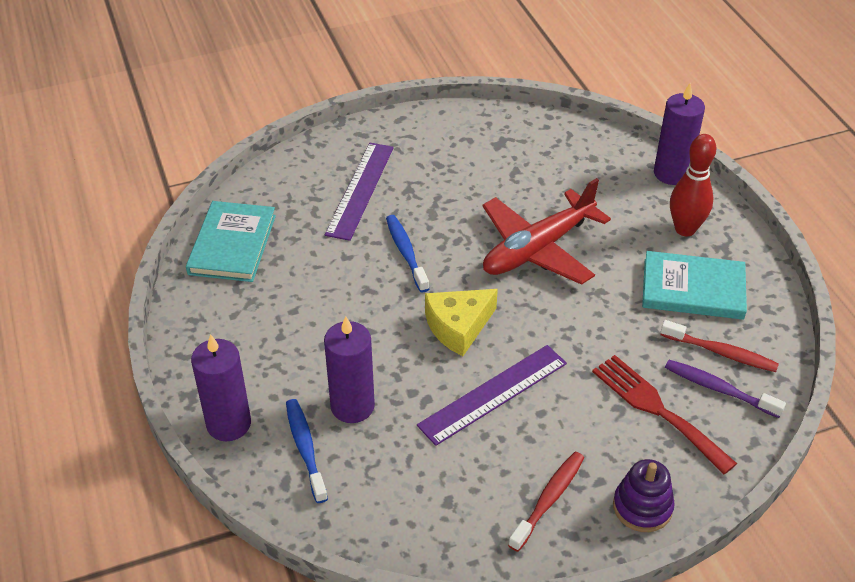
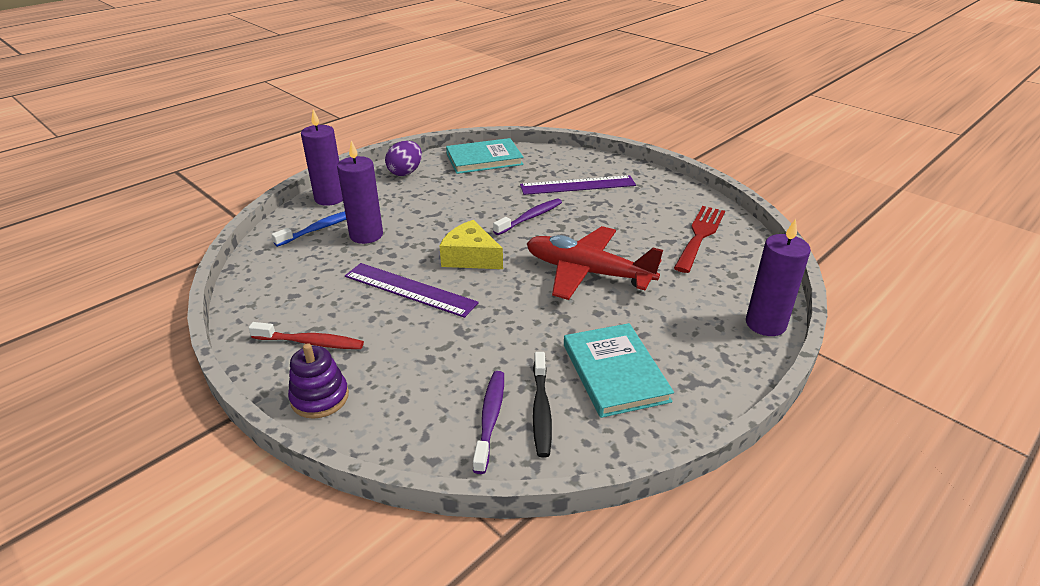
camera: 65 degrees right, 10 degrees down
(210, 329) = (405, 172): none -> purple egg
(406, 252) = (530, 217): blue toothbrush -> purple toothbrush
(657, 409) = (440, 382): red fork -> red fork (700, 235)
(685, 229) = (694, 349): red bowling pin -> none
(721, 352) = (541, 410): red toothbrush -> black toothbrush

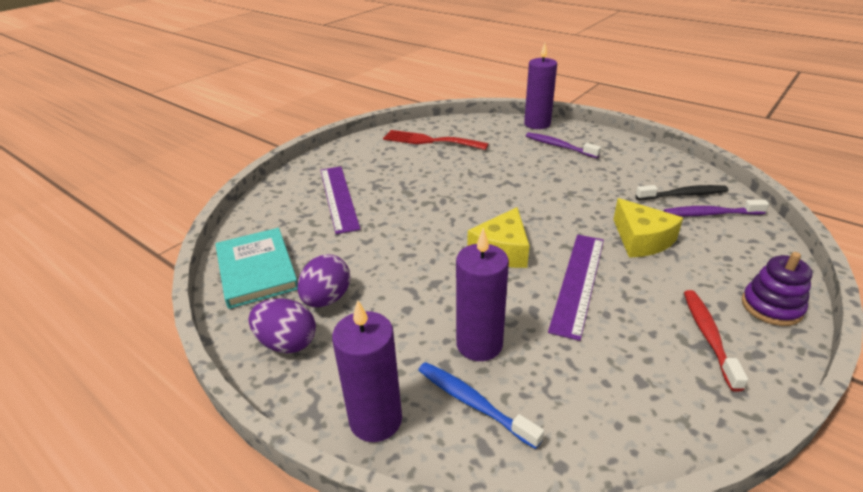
camera: 95 degrees left, 0 degrees up
(441, 183) = (327, 299): none -> purple egg
(457, 344) = (641, 239): none -> yellow cheese
(530, 217) = (412, 221): purple toothbrush -> purple toothbrush (559, 146)
(587, 272) = (503, 185): red plane -> none
(615, 372) = (622, 170): turquoise book -> none

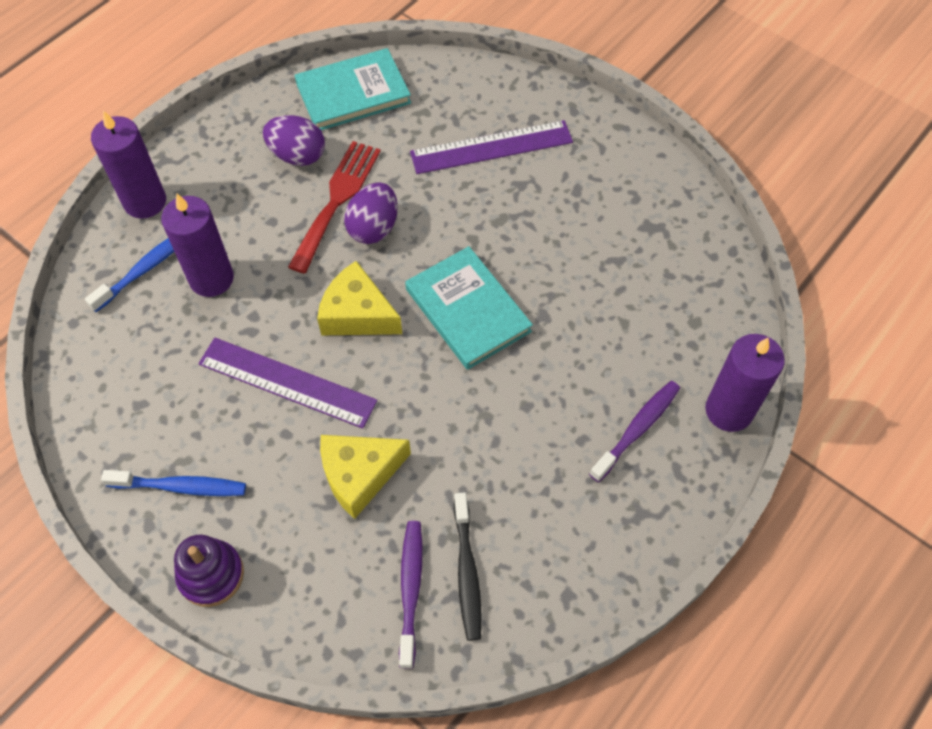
camera: 90 degrees right, 25 degrees up
(287, 343) = (242, 133): purple egg -> purple egg (373, 228)
(430, 141) = (657, 247): red fork -> red fork (337, 200)
(488, 202) = (468, 310): none -> turquoise book
(708, 336) = (181, 486): red toothbrush -> blue toothbrush

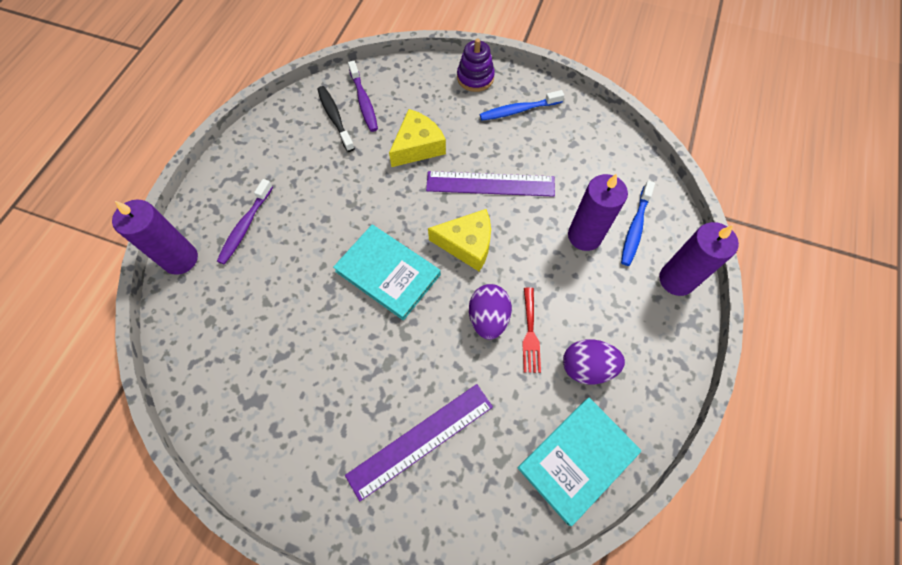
camera: 160 degrees right, 5 degrees up
(337, 200) = (530, 333): red fork -> red fork, size x0.61

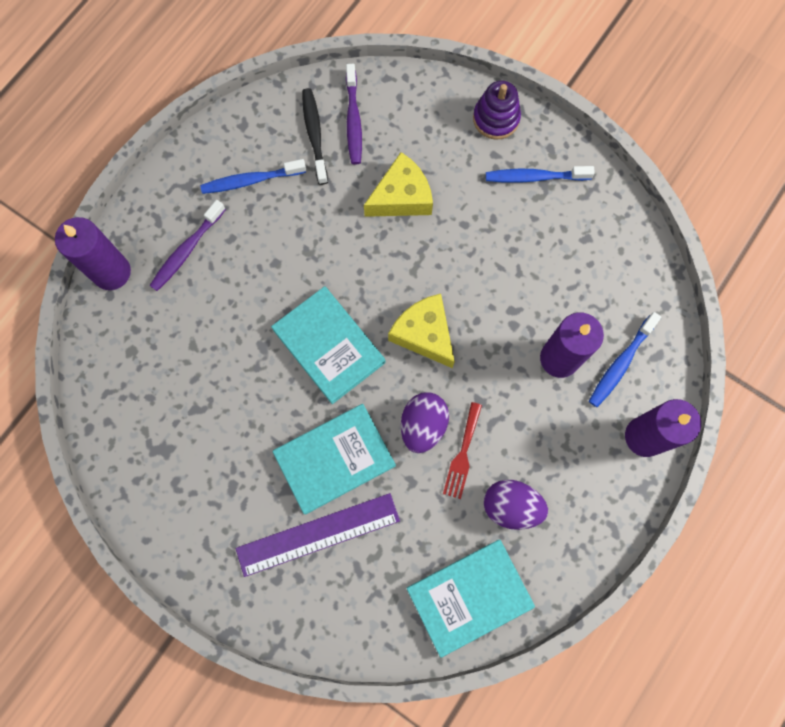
camera: 15 degrees right, 10 degrees up
(290, 161) = (251, 180): none -> blue toothbrush
(418, 367) = (334, 459): none -> turquoise book
(467, 244) = (424, 334): yellow cheese -> yellow cheese turned 150 degrees counterclockwise
(490, 184) = (472, 267): purple ruler -> none

